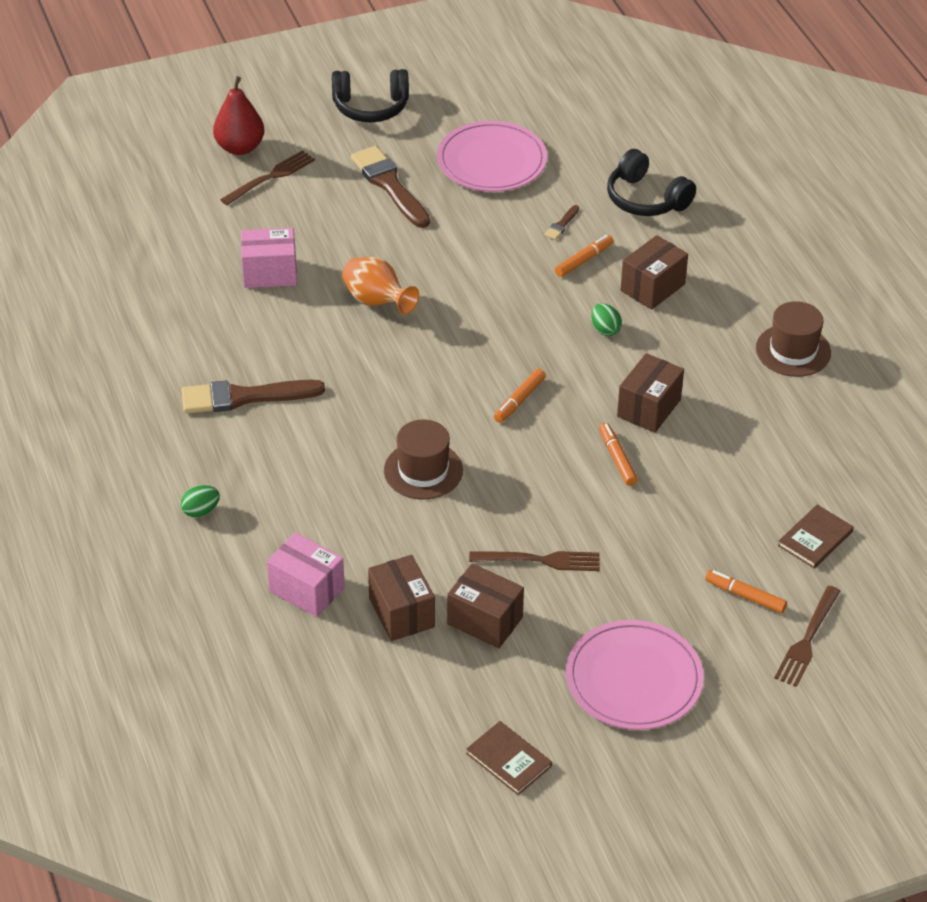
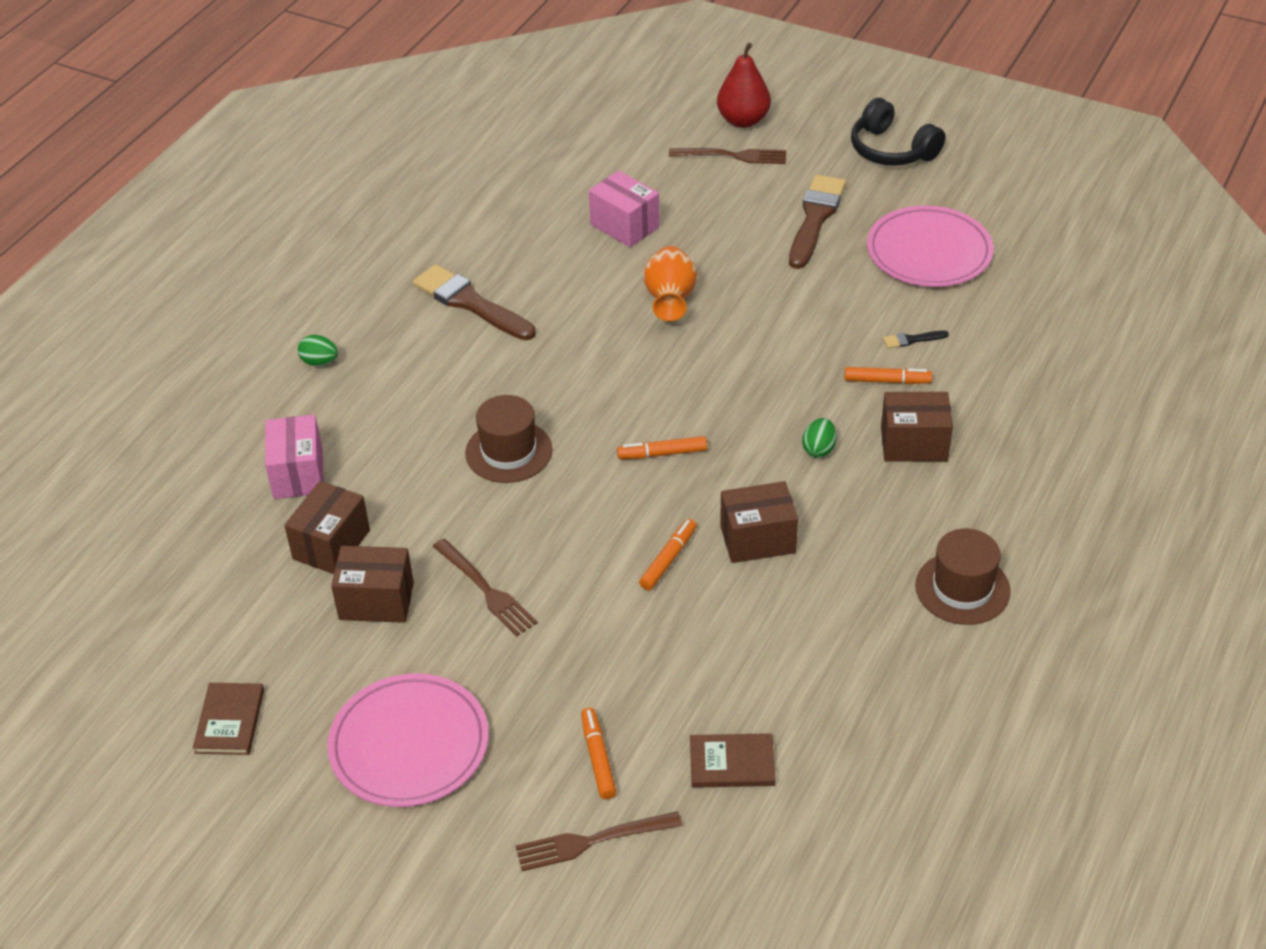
camera: 50 degrees right, 0 degrees up
(485, 621) = (376, 601): brown box -> brown box turned 75 degrees counterclockwise
(561, 224) = (912, 340): brown brush -> black brush
(646, 199) = (1021, 367): black headphones -> none

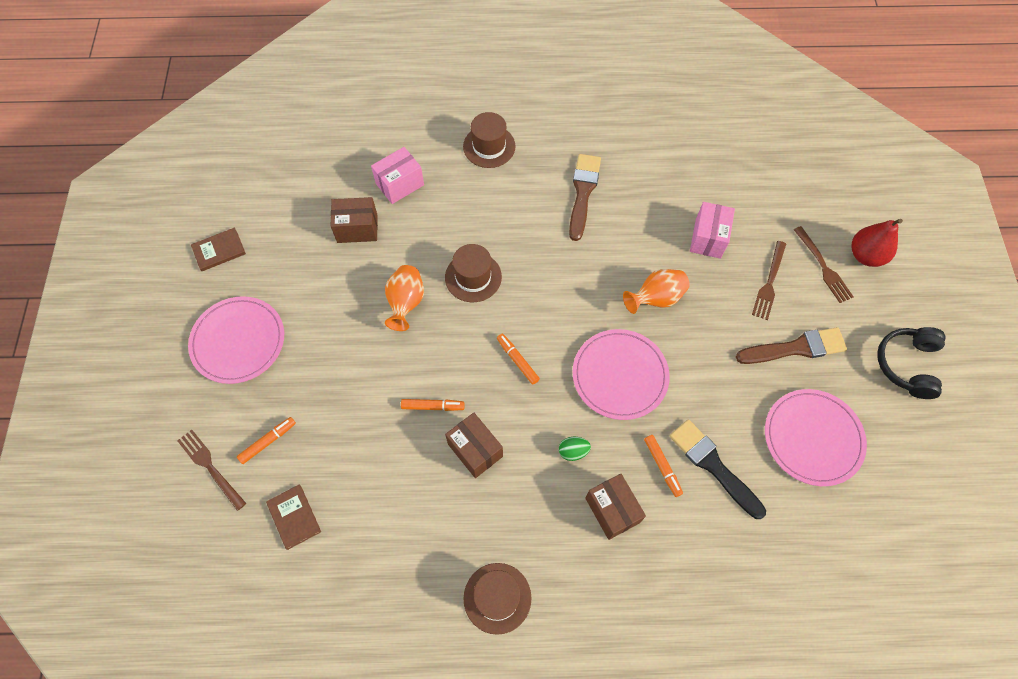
camera: 60 degrees right, 20 degrees up
(319, 362) = (489, 146): green egg -> brown hat
(376, 601) = (328, 272): brown box -> none
(486, 590) = (362, 322): brown fork -> brown fork (769, 283)
(494, 533) = (406, 303): none -> orange vase
(748, 370) = (620, 375): none -> pink plate
(912, 340) = (713, 465): black brush -> black brush, size x2.32

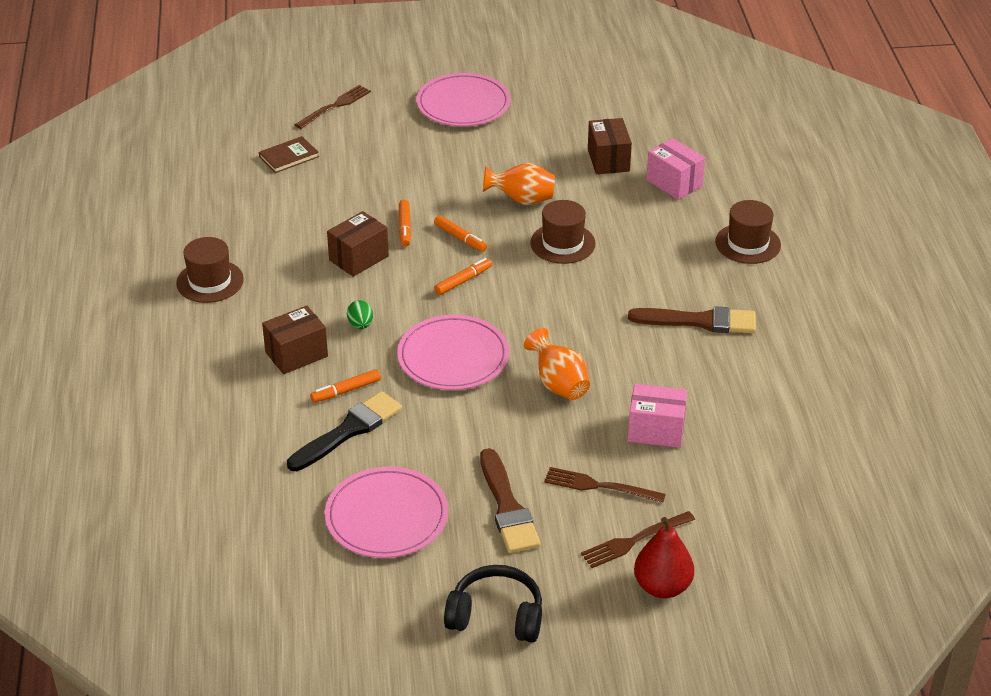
camera: 85 degrees right, 25 degrees down
(219, 250) = (563, 80): brown book -> none
(268, 441) = (361, 134): orange marker -> orange marker (460, 238)

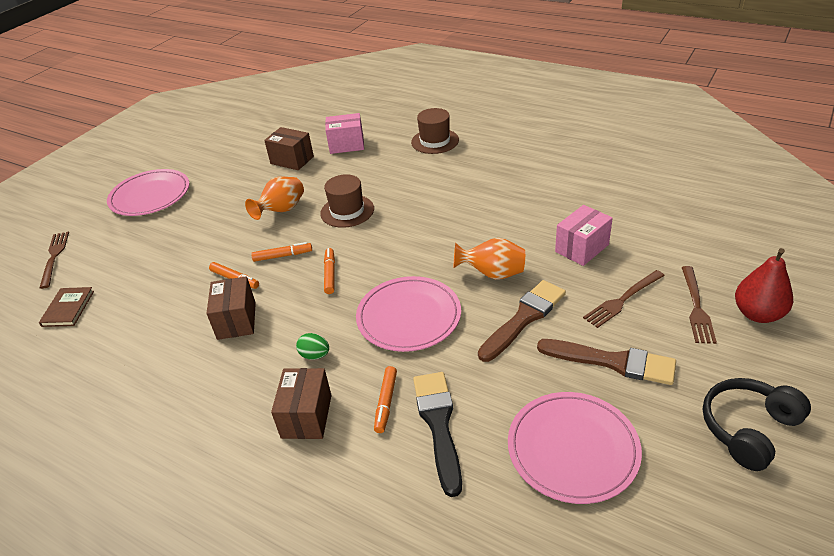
camera: 50 degrees left, 0 degrees up
(210, 281) = (143, 436): brown hat -> none
(699, 321) = (488, 186): brown brush -> brown brush (524, 318)

